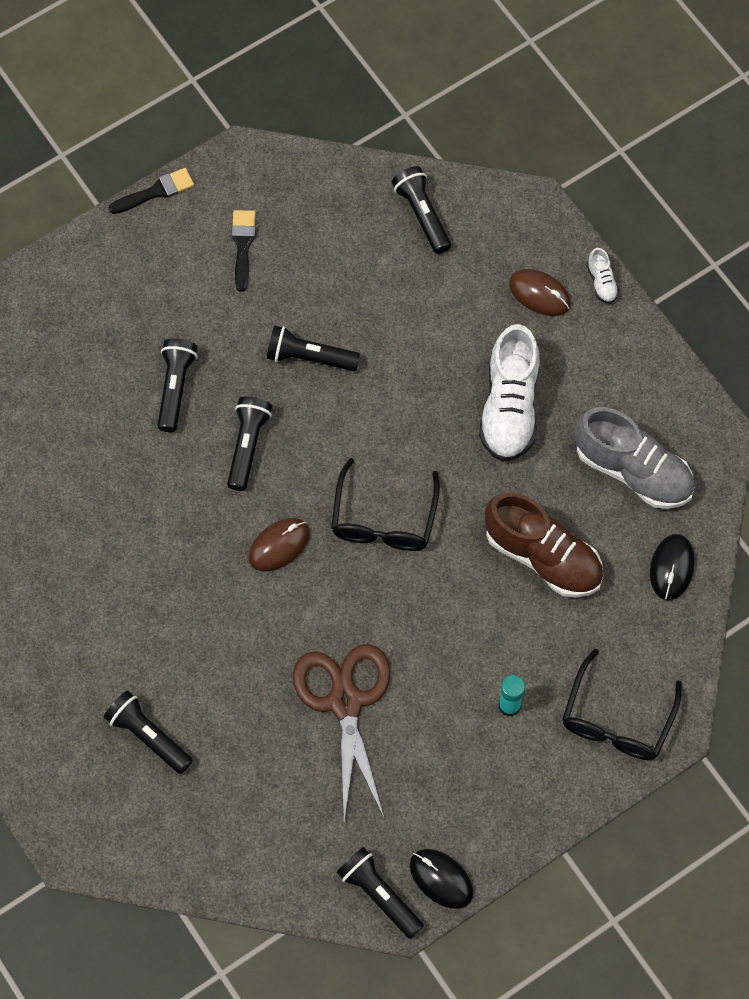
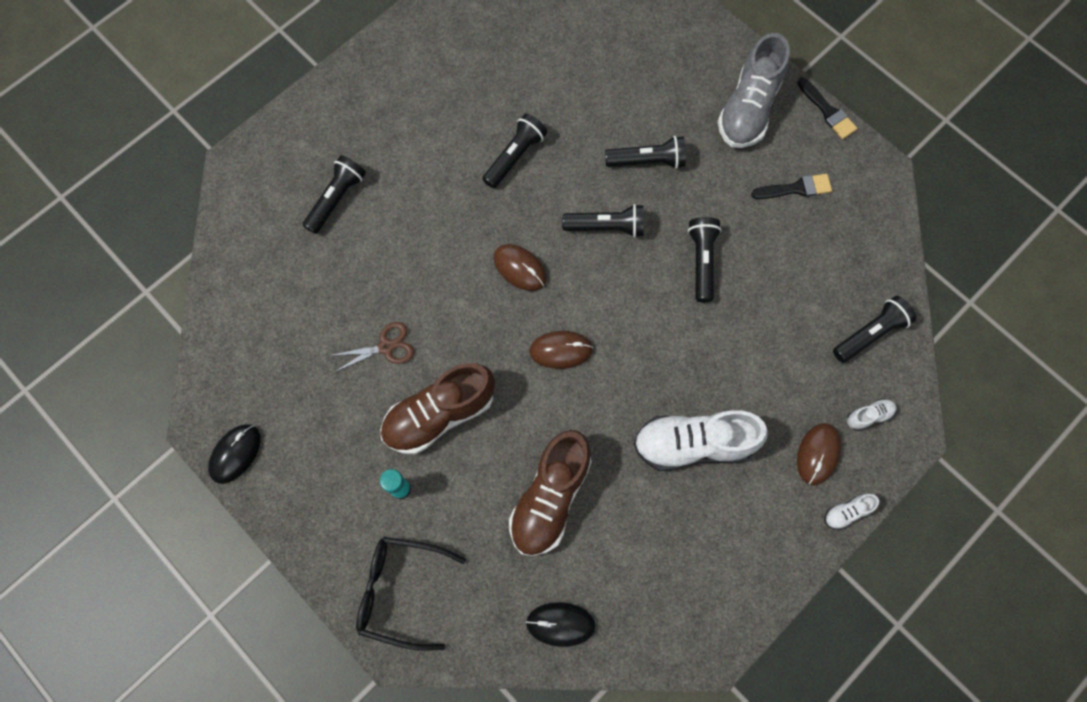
camera: 80 degrees right, 5 degrees up
(345, 701) = (386, 346): brown scissors -> brown scissors, size x0.52
(379, 895) = (217, 404): black flashlight -> black flashlight (515, 156)
(384, 519) = (561, 350): black glasses -> brown mouse
(434, 655) = (439, 414): none -> brown shoe
(508, 238) = (869, 416): none -> white shoe
(633, 470) = (654, 571): grey shoe -> grey shoe (748, 108)

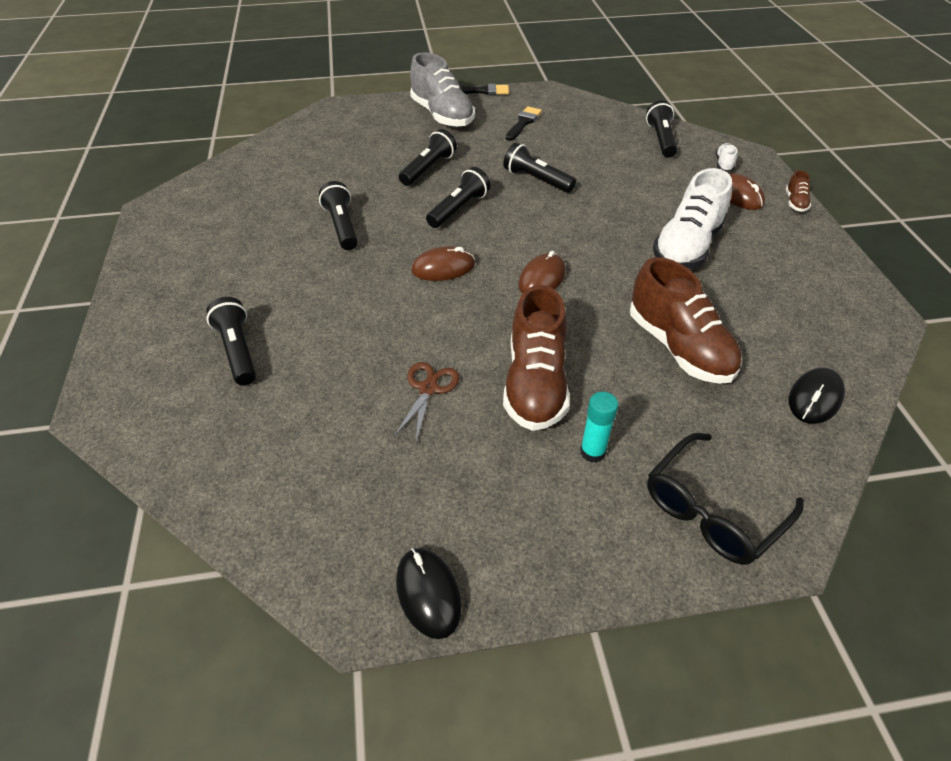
camera: 55 degrees left, 25 degrees down
(846, 512) = (795, 202): white shoe -> brown shoe

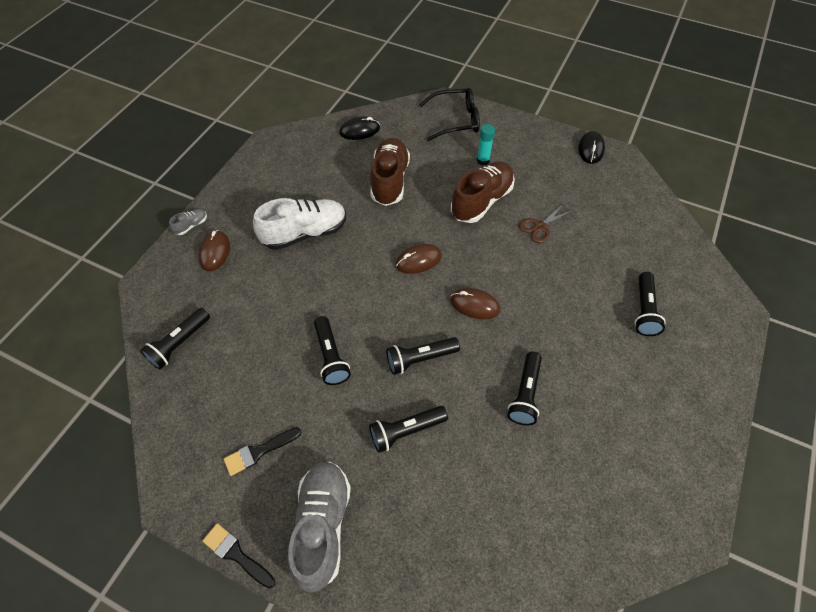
camera: 145 degrees left, 10 degrees up
(724, 164) = (178, 286): white shoe -> none
(795, 202) = (191, 226): brown shoe -> grey shoe

